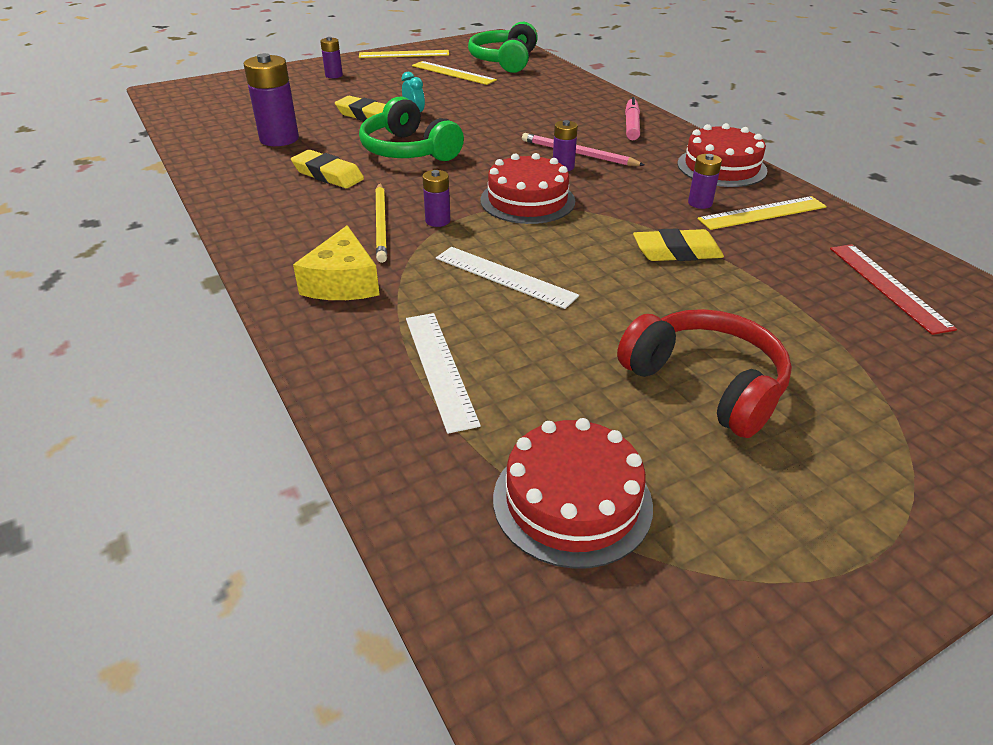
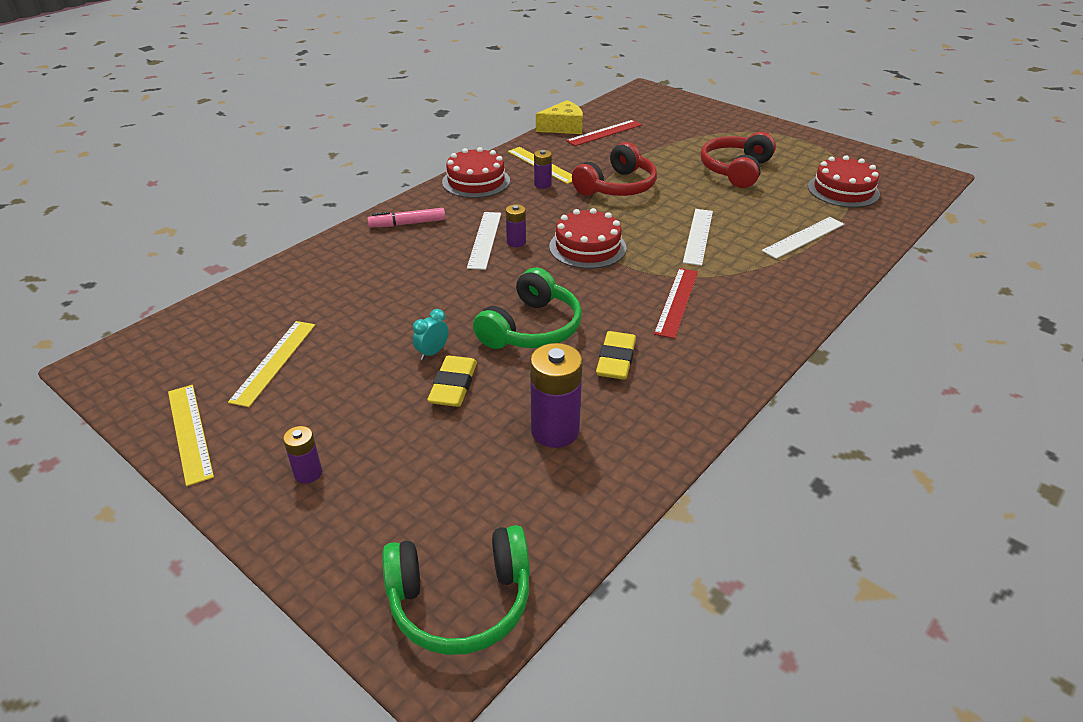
camera: 110 degrees left, 0 degrees up
(343, 282) = (765, 293): yellow cheese -> yellow cheese (563, 127)
(381, 224) = (677, 302): yellow pencil -> red ruler
(437, 221) = (650, 278): purple battery -> none
(505, 61) = (215, 331): green headphones -> green headphones (460, 601)
(578, 153) = (485, 240): pink pencil -> white ruler
(677, 252) = (617, 186): yellow eraser -> red headphones

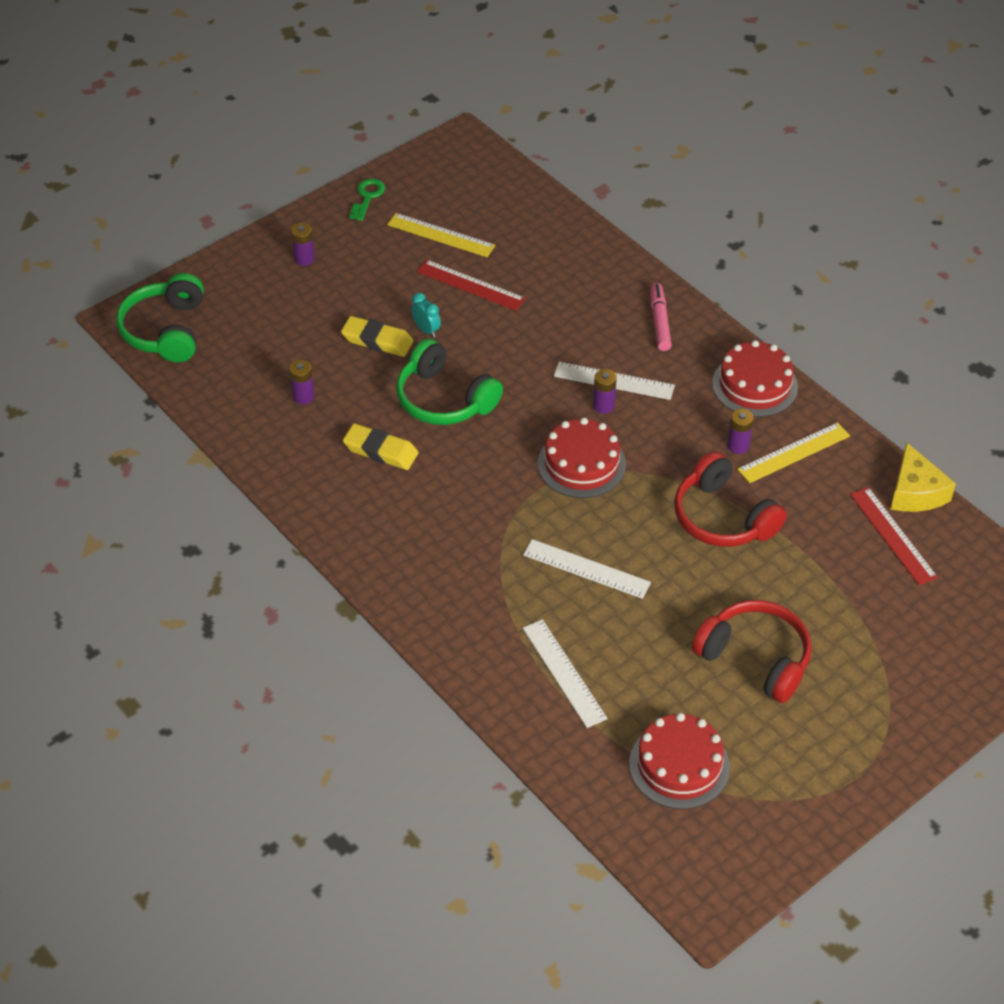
camera: 100 degrees right, 10 degrees up
(189, 432) = (367, 197): yellow ruler -> green key
(555, 431) = (303, 396): purple battery -> purple battery, size x0.54
(677, 302) = (460, 517): red ruler -> red ruler (470, 285)

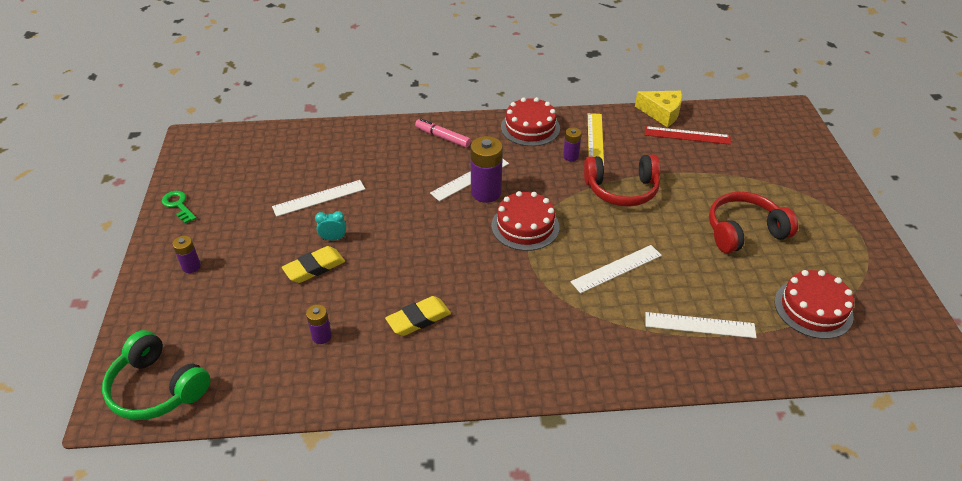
camera: 55 degrees left, 5 degrees down
(440, 235) = (259, 189): yellow ruler -> none
(444, 399) = (405, 261): green headphones -> none
(470, 285) = (319, 198): red ruler -> white ruler
(603, 406) = (486, 192): purple battery -> purple battery, size x1.86

